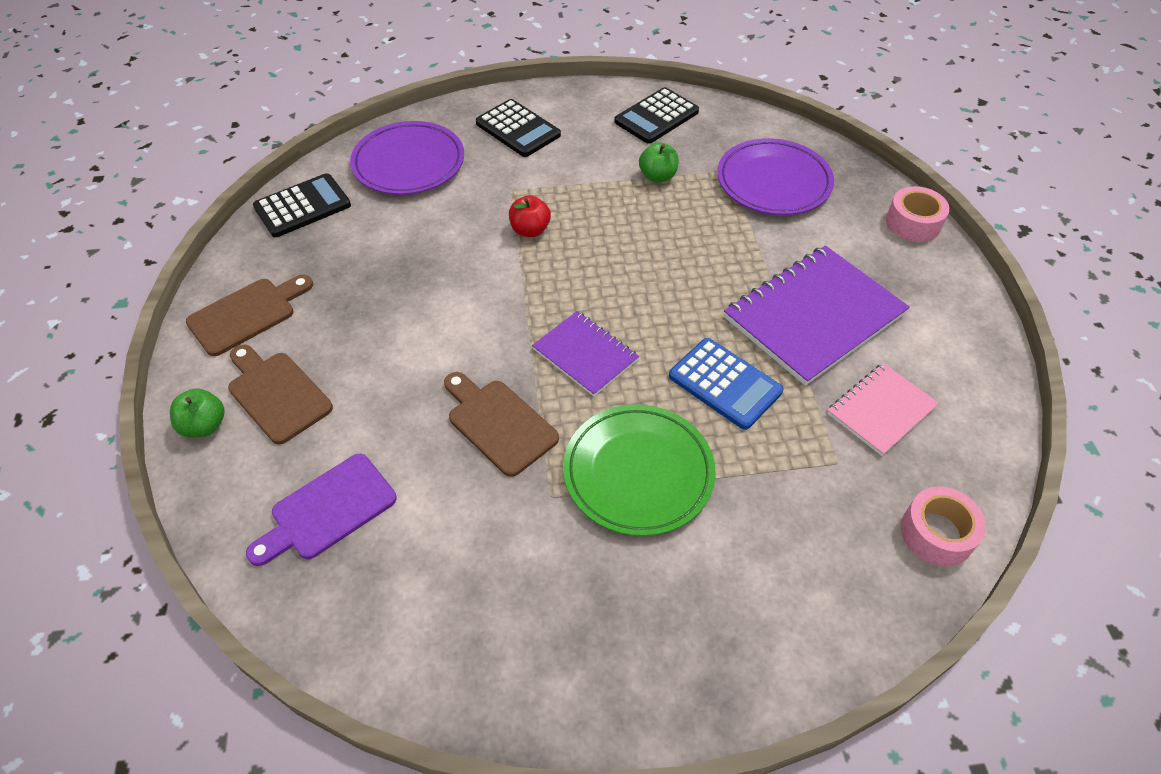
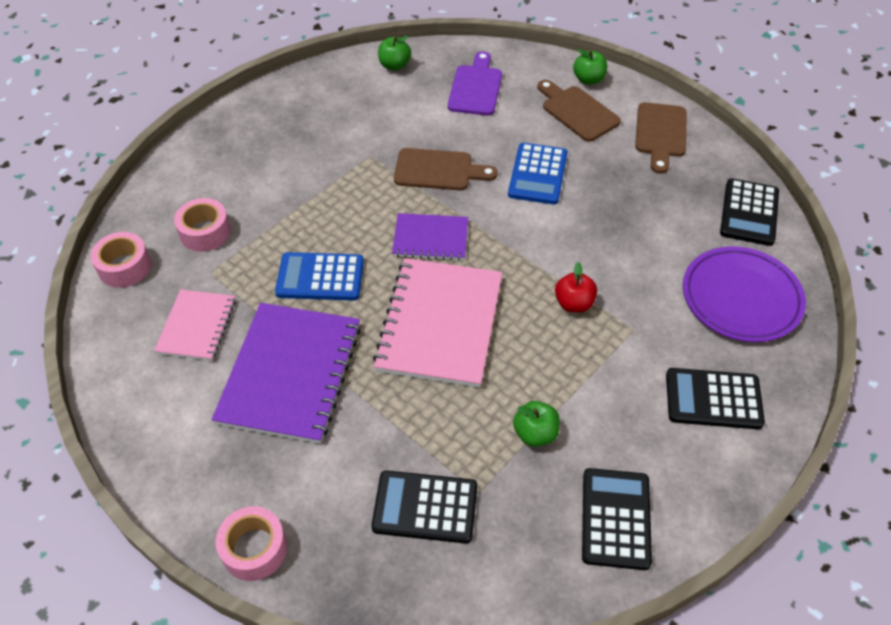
camera: 140 degrees right, 0 degrees up
(276, 394) = (577, 111): brown cutting board -> brown cutting board turned 135 degrees counterclockwise
(373, 634) = (394, 65): none -> green apple
(412, 351) = (537, 174): none -> blue calculator
(638, 473) = (331, 194): green plate -> none
(652, 279) = (440, 324): none -> pink notebook
(773, 182) = (425, 507): purple plate -> black calculator
(817, 519) = (205, 232): none -> pink tape

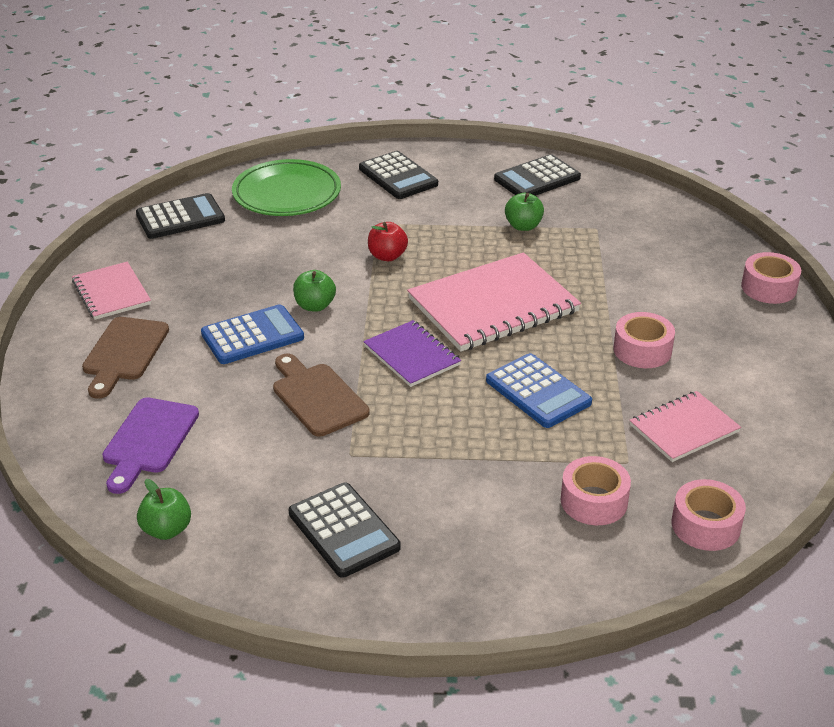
camera: 130 degrees left, 15 degrees down
(290, 373) = (642, 350): purple notebook -> pink tape
(425, 507) = (637, 241): black calculator -> black calculator (343, 530)
(476, 87) = (148, 440): purple cutting board -> purple cutting board turned 45 degrees counterclockwise
(588, 80) = (56, 369): green apple -> green apple (315, 306)
(660, 134) = (111, 293): brown cutting board -> pink notebook
(741, 298) = (287, 194): purple plate -> green plate

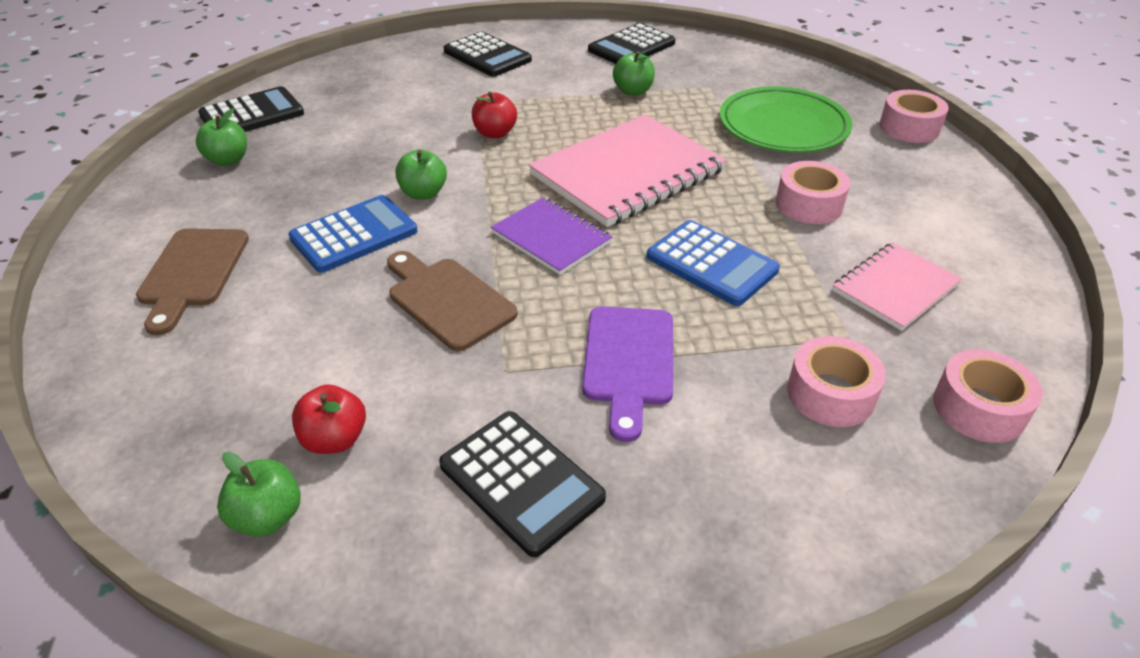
camera: 10 degrees left, 5 degrees up
(111, 293) = (173, 202): pink notebook -> none
(148, 440) = (232, 384): purple cutting board -> purple cutting board (628, 362)
(157, 259) = (228, 160): none -> green apple
(218, 486) = (335, 439): none -> red apple
(287, 194) = (370, 81): green plate -> green plate (783, 126)

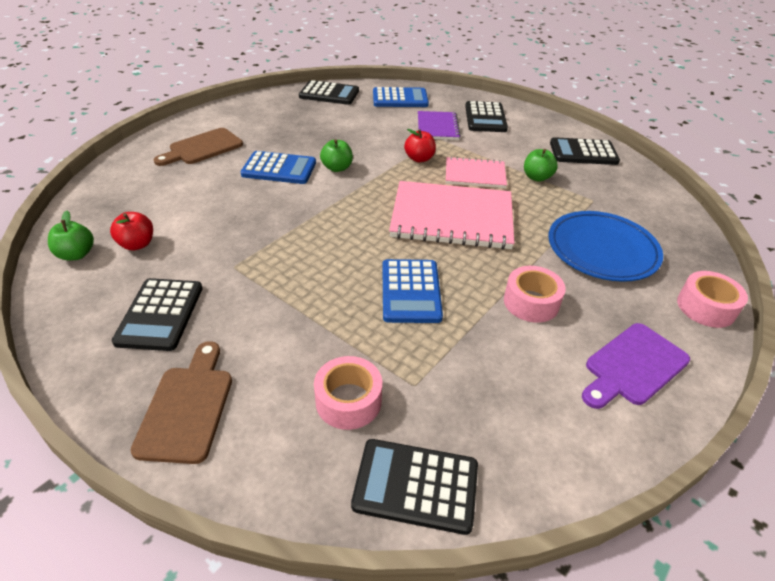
camera: 45 degrees right, 0 degrees up
(228, 160) = (288, 109): green apple -> none
(356, 78) = (400, 99): none -> blue calculator
(447, 300) = (265, 221): brown cutting board -> brown cutting board (187, 407)
(551, 238) = (355, 224): purple notebook -> purple notebook (437, 127)
(628, 362) = (286, 304): purple cutting board -> purple cutting board (633, 366)
(783, 126) = (602, 250): green plate -> blue plate
(895, 288) = (495, 384): pink notebook -> pink notebook (475, 174)
(979, 408) = (416, 486): pink tape -> black calculator

